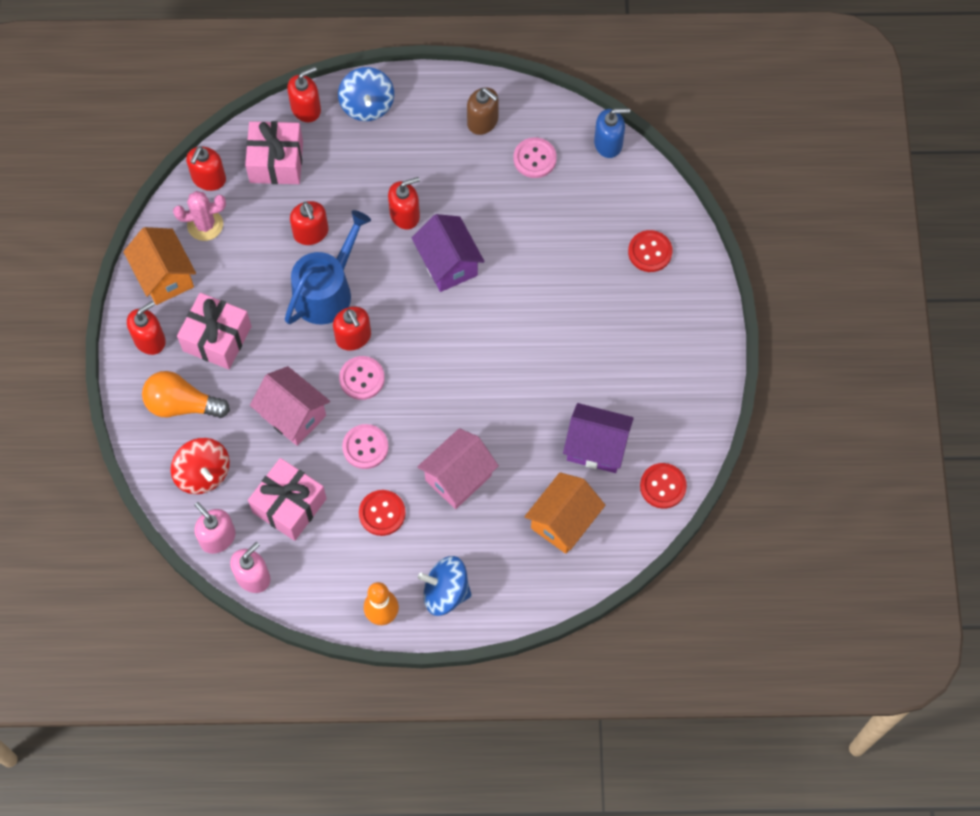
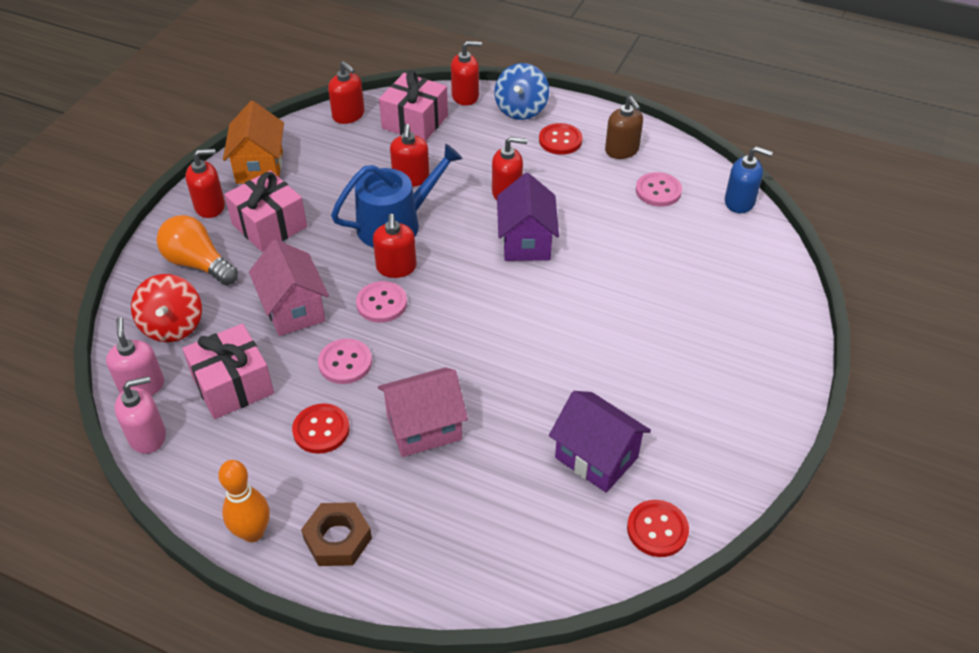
camera: 25 degrees right, 20 degrees down
(205, 225) = (322, 144): pink cactus -> none
(208, 178) = (348, 115): red soap dispenser -> red soap dispenser turned 90 degrees counterclockwise
(445, 592) = (338, 539): blue spinning top -> brown nut
(563, 521) = (517, 519): orange house -> none
(650, 252) = (744, 300): red button -> red button (560, 140)

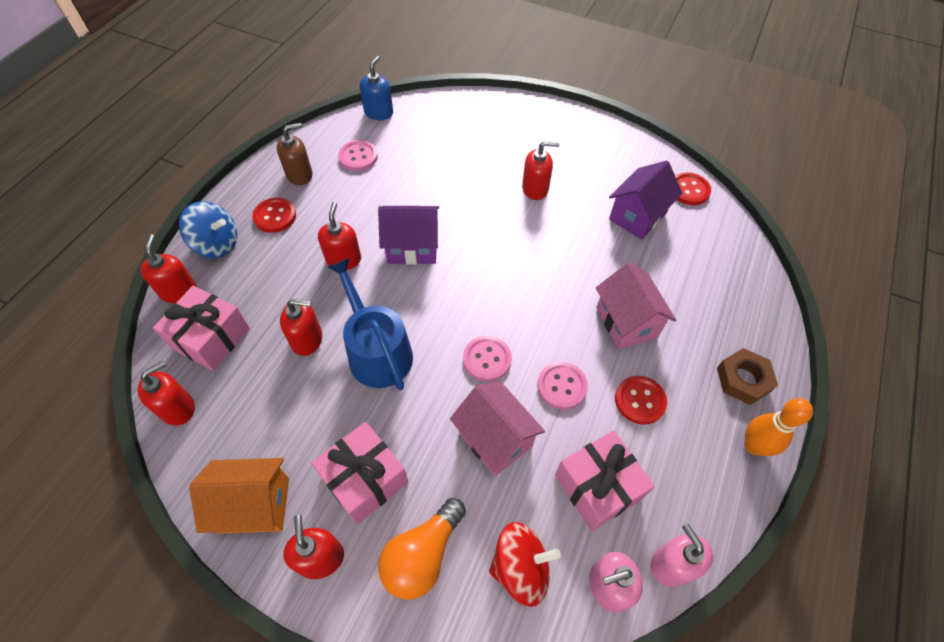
camera: 90 degrees left, 10 degrees up
(294, 309) = (495, 439): pink house -> pink house turned 75 degrees clockwise
(396, 267) = (439, 349): red soap dispenser -> red soap dispenser (535, 189)

